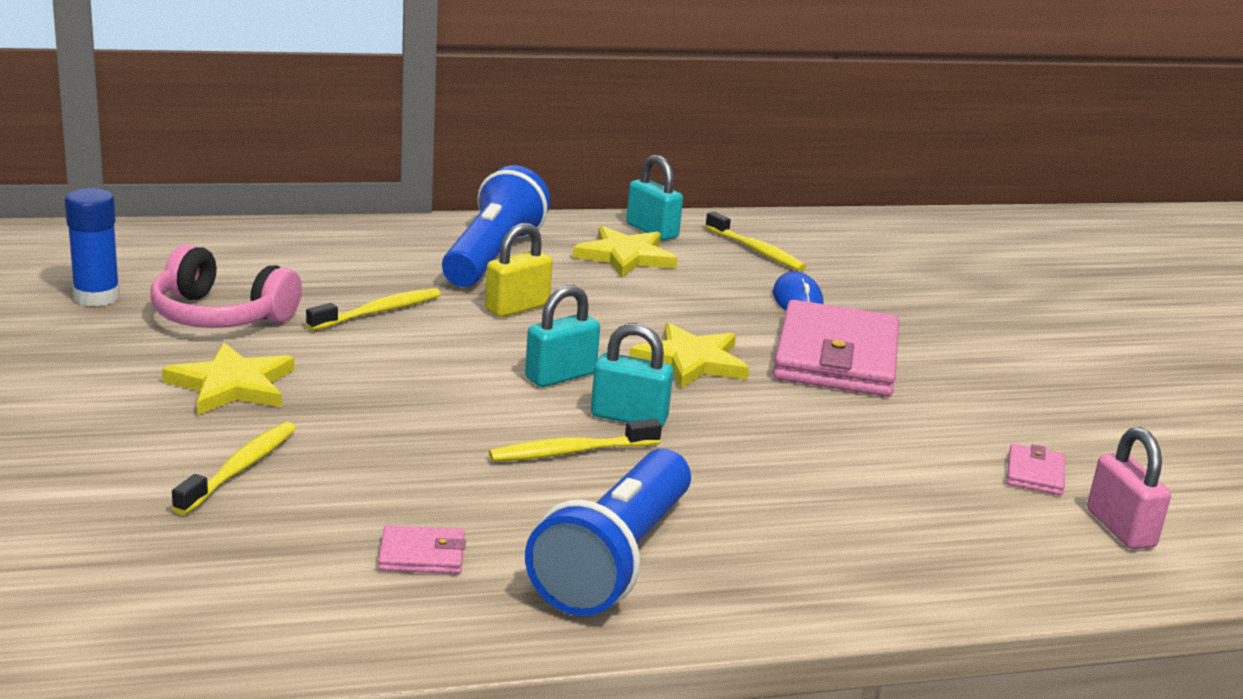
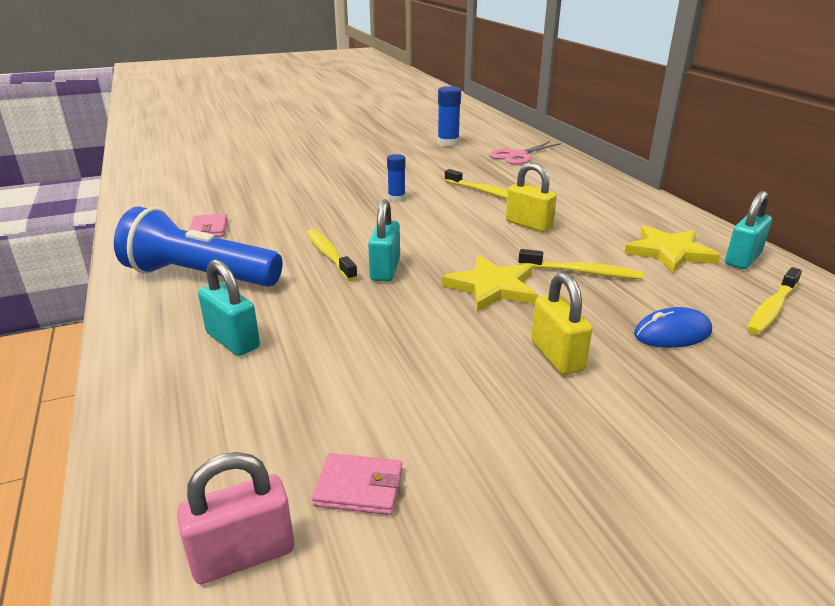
camera: 85 degrees right, 5 degrees up
(220, 316) = (447, 164): pink headphones -> none
(224, 259) = (518, 156): none -> pink scissors
(232, 385) = (372, 175): yellow star -> none
(240, 468) = (289, 187): yellow toothbrush -> yellow toothbrush (582, 272)
(365, 378) = (396, 198): none -> blue glue stick
(492, 256) = (606, 211): blue flashlight -> none
(560, 376) = (434, 245): turquoise padlock -> turquoise padlock (233, 340)
(836, 357) = (557, 356): pink wallet -> yellow padlock

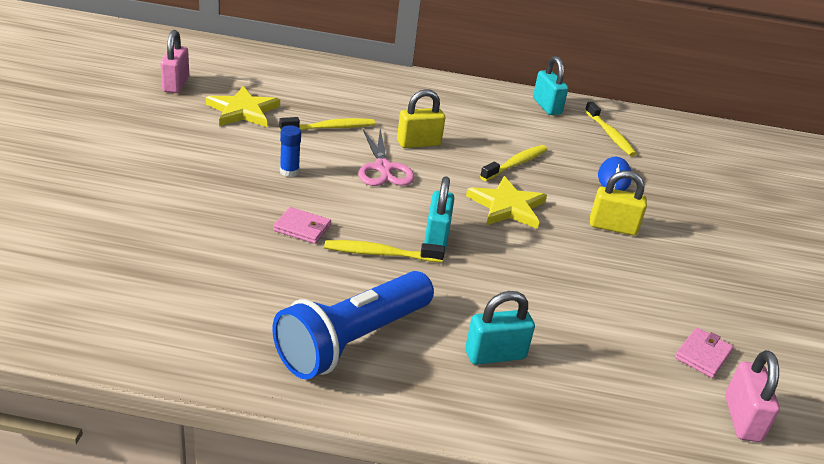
camera: 65 degrees left, 5 degrees up
(209, 229) = (235, 303): pink wallet -> pink wallet (302, 228)
(385, 270) = (436, 238): turquoise padlock -> turquoise padlock turned 60 degrees clockwise
(448, 143) = (176, 84): blue glue stick -> pink padlock
(518, 156) = (265, 74): pink scissors -> pink scissors (383, 168)
(669, 252) = (515, 121): yellow star -> yellow star (243, 111)

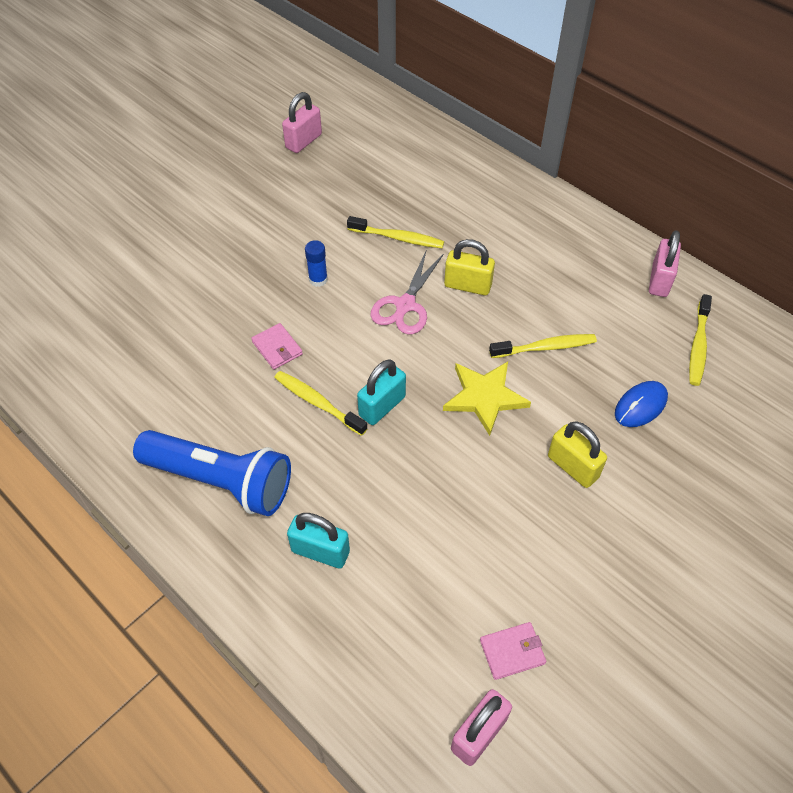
camera: 40 degrees right, 20 degrees up
(243, 111) = (336, 192): yellow star -> none
(352, 341) = (221, 481): blue flashlight -> blue flashlight turned 150 degrees counterclockwise
(546, 106) = (659, 280): turquoise padlock -> pink padlock

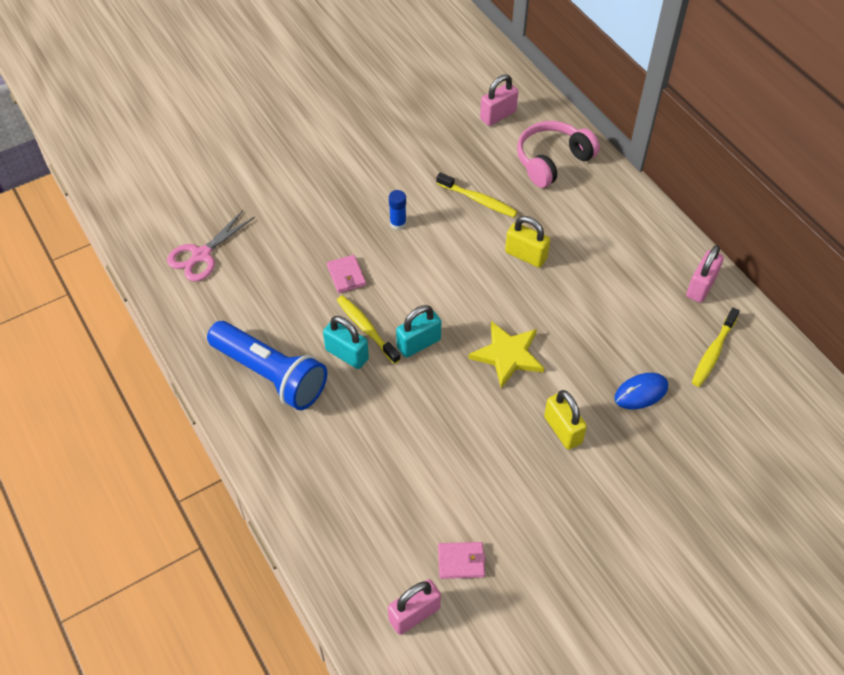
camera: 15 degrees right, 0 degrees up
(303, 141) = (422, 94): pink padlock -> pink padlock (498, 115)
(320, 551) = (333, 448): turquoise padlock -> turquoise padlock (347, 354)
(405, 306) = (465, 262): pink scissors -> pink scissors (201, 255)
(462, 183) = (552, 161): none -> pink headphones
(545, 347) = (575, 324): yellow toothbrush -> none

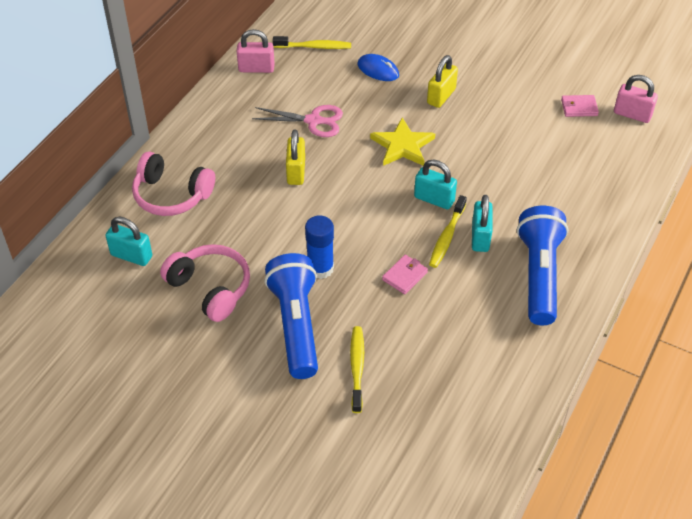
camera: 120 degrees left, 5 degrees down
(201, 255) = (466, 396): pink scissors -> pink scissors (314, 121)
(352, 184) = (296, 324): none -> blue flashlight
(398, 223) = (320, 268): blue glue stick -> blue glue stick, size x1.56
(428, 149) = (210, 288): none -> pink headphones
(461, 561) = (579, 108): pink wallet -> pink wallet turned 60 degrees counterclockwise
(478, 200) = (254, 225): yellow toothbrush -> yellow toothbrush (357, 368)
(498, 115) = (131, 256): pink padlock -> turquoise padlock

